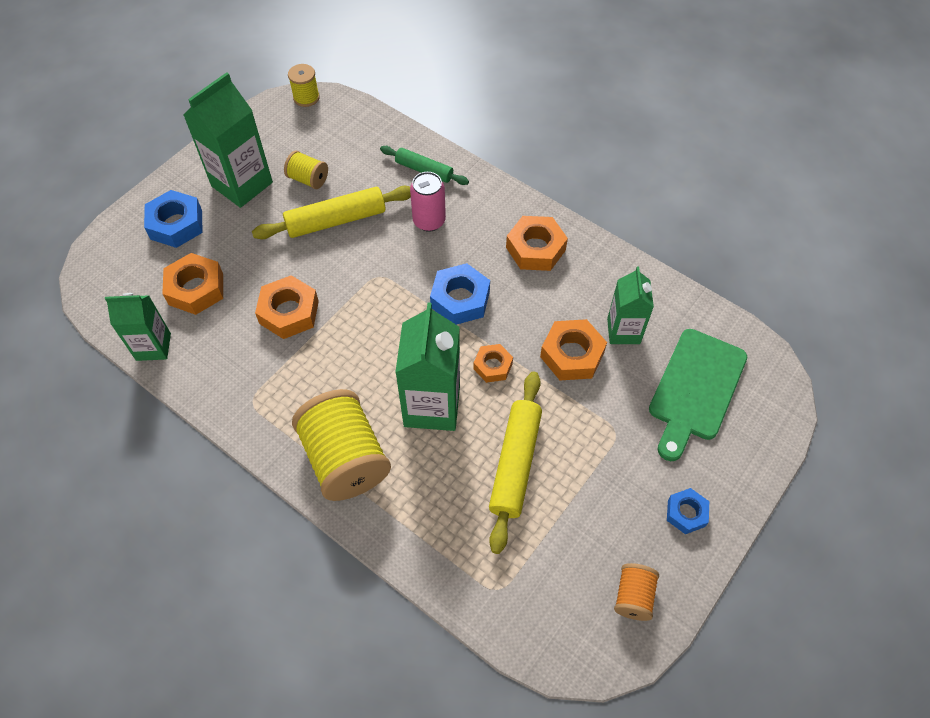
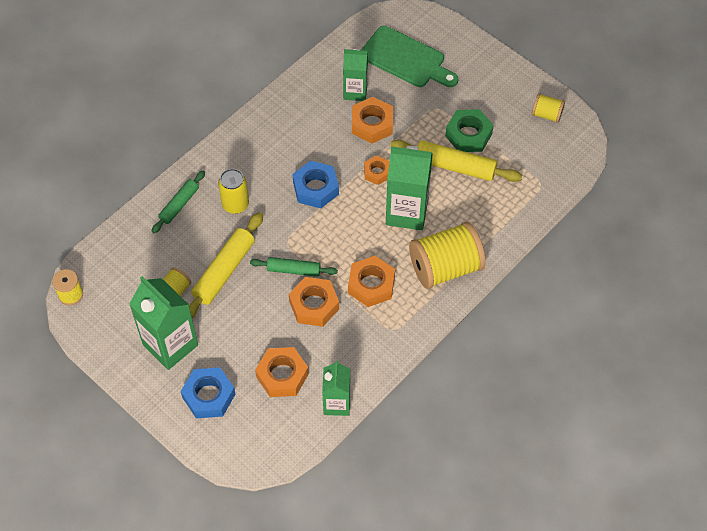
camera: 85 degrees left, 0 degrees up
(336, 220) = (224, 271): yellow rolling pin -> yellow rolling pin turned 45 degrees clockwise
(338, 287) = (294, 270): none -> green rolling pin
(429, 221) = (235, 204): pink can -> yellow can
(535, 249) = (274, 135): orange nut -> orange nut (371, 285)
(574, 480) = (468, 135): none -> green nut
(633, 596) = (546, 114): orange spool -> yellow spool
(686, 513) = (494, 79): blue nut -> none

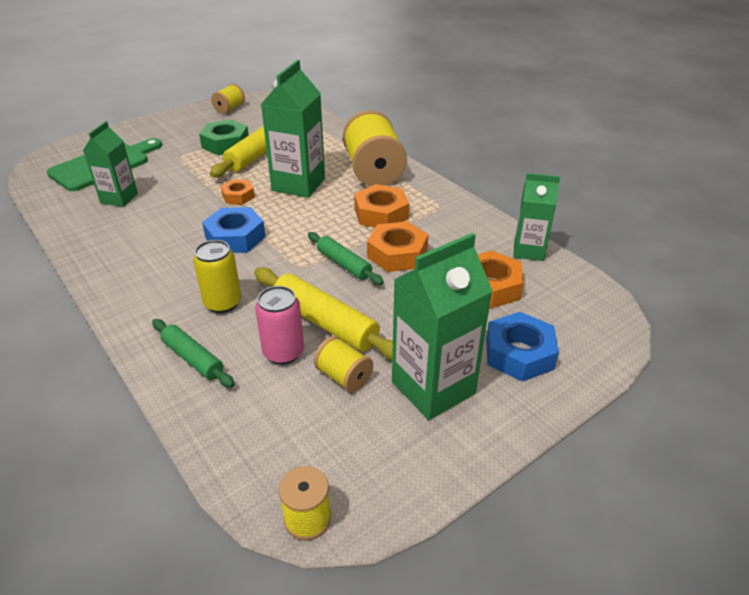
camera: 80 degrees left, 20 degrees down
(191, 253) = (283, 352): none -> pink can
(294, 270) = (344, 264): green rolling pin -> green rolling pin turned 60 degrees counterclockwise
(372, 124) = (172, 193): orange nut -> none

